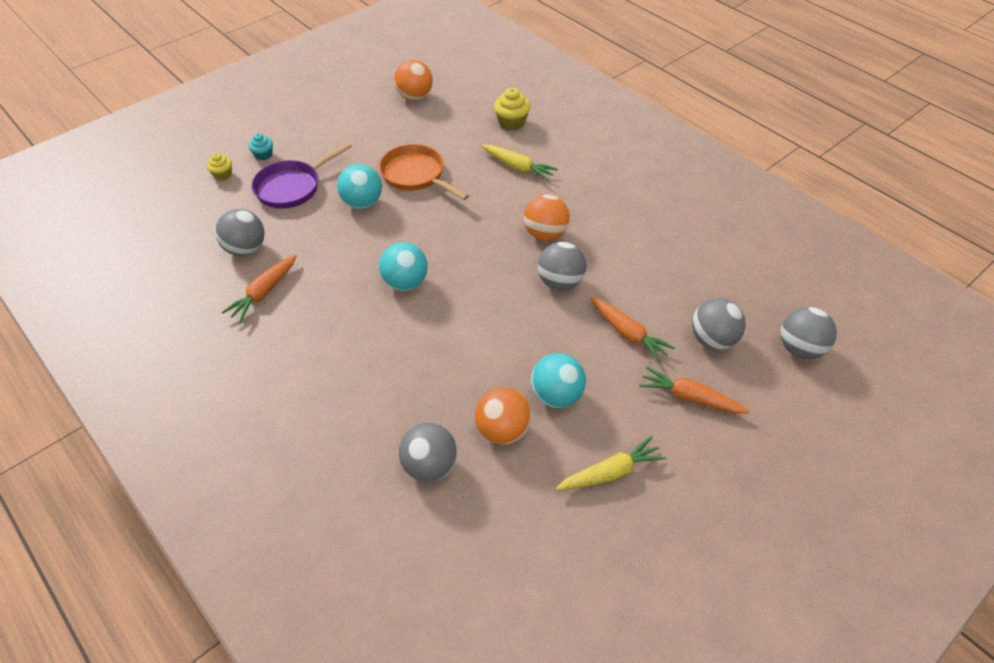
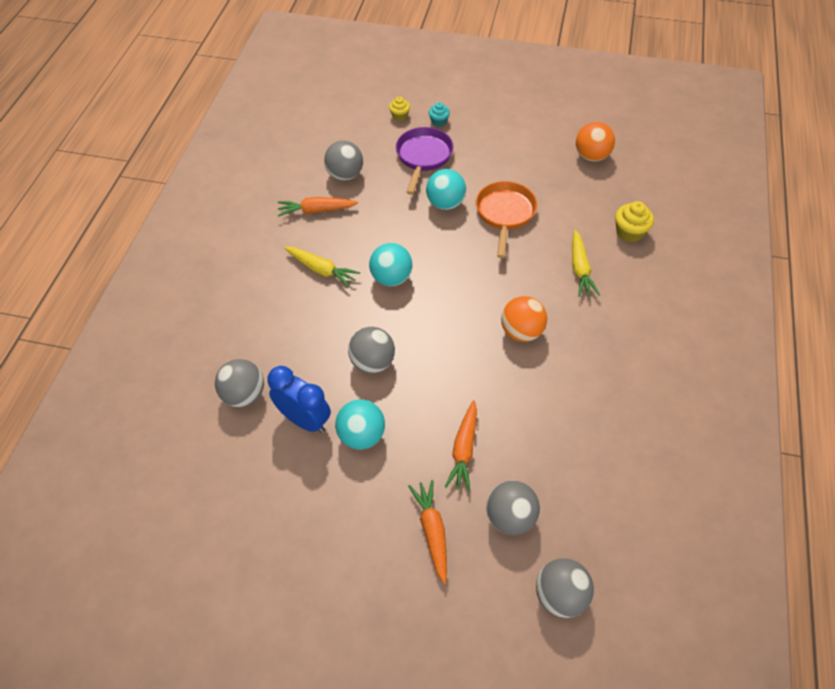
camera: 55 degrees right, 5 degrees up
(292, 187) = (423, 157): purple pan -> purple pan turned 90 degrees clockwise
(503, 430) = (304, 420): orange ball -> blue clock
(560, 282) = (478, 372): grey ball -> grey ball (372, 362)
(610, 473) = (317, 512): yellow carrot -> yellow carrot (321, 270)

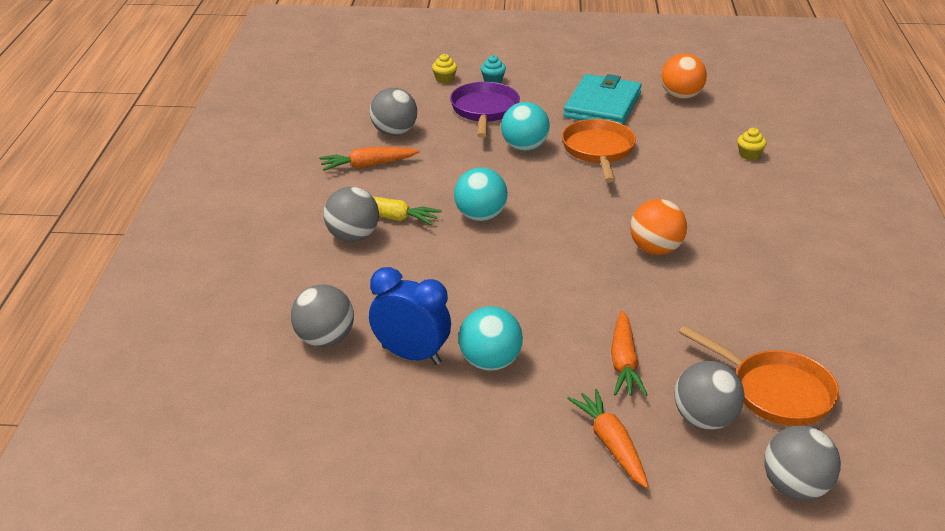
camera: 10 degrees left, 20 degrees down
(372, 362) = (481, 293): grey ball -> grey ball (353, 237)
(522, 160) = (602, 105): none -> turquoise wallet
(574, 496) = (775, 392): none -> orange pan
(580, 269) = (704, 190): yellow carrot -> none
(629, 232) = (749, 155): yellow cupcake -> yellow cupcake, size x0.63

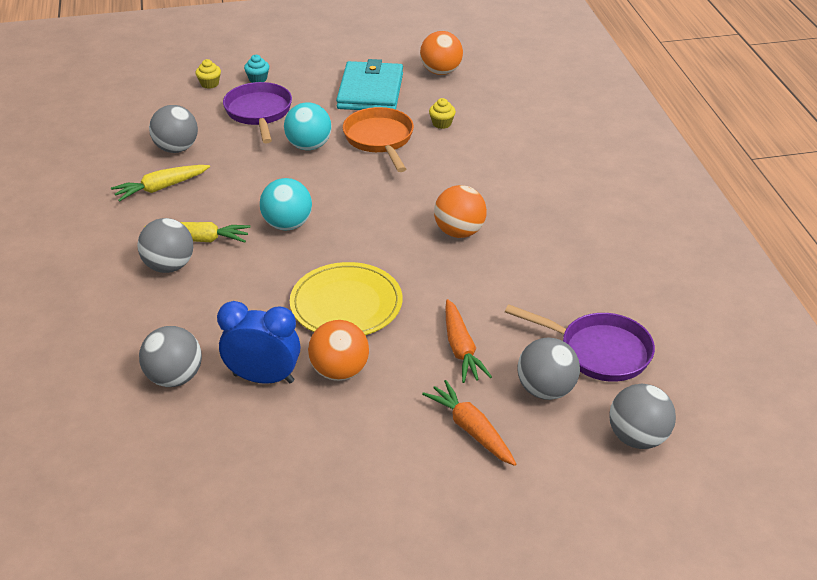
camera: 15 degrees left, 5 degrees up
(368, 165) = (161, 188): orange carrot -> yellow carrot
(490, 362) = (339, 371): turquoise ball -> orange ball
(516, 299) = (346, 304): none -> yellow plate
(749, 155) = (518, 123): yellow cupcake -> yellow cupcake (442, 123)
(775, 392) = (599, 351): orange pan -> purple pan

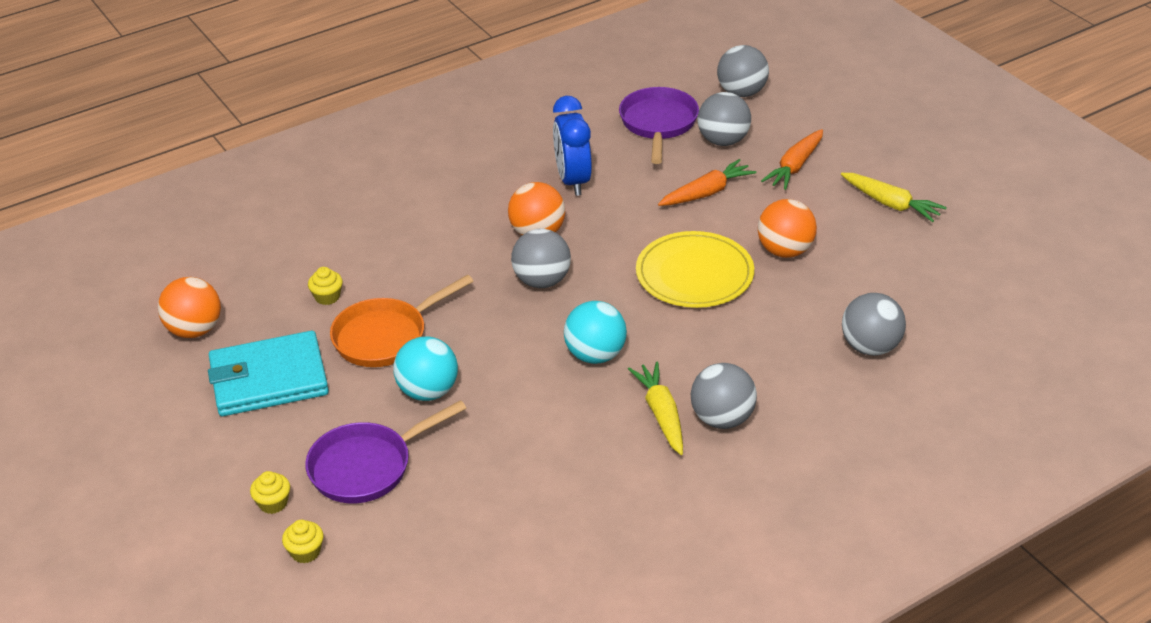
camera: 110 degrees left, 0 degrees up
(161, 188) = (585, 490): yellow carrot -> yellow carrot (890, 204)
(176, 148) = (491, 514): grey ball -> grey ball (542, 281)
(258, 79) = (273, 503): turquoise cupcake -> yellow cupcake
(263, 378) = (827, 292): blue clock -> blue clock (573, 181)

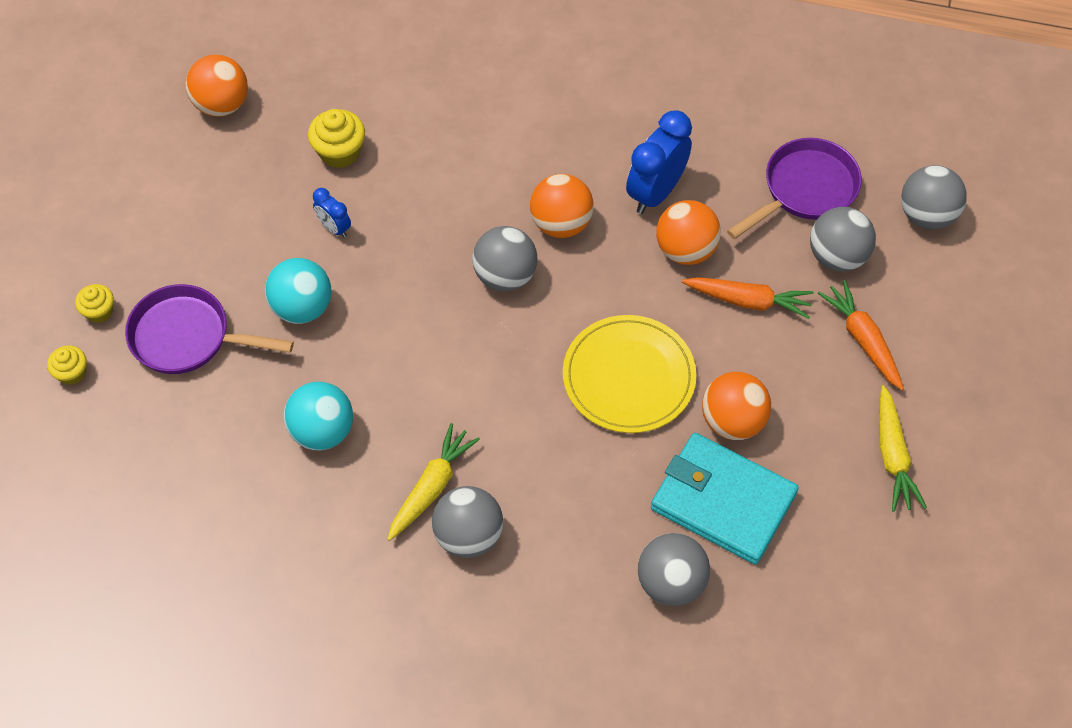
camera: 45 degrees right, 20 degrees up
(268, 379) = (217, 196): turquoise wallet -> turquoise wallet (722, 501)
(327, 297) = (339, 152): yellow cupcake -> yellow cupcake, size x1.59
(386, 336) = (334, 228): orange pan -> blue clock
(595, 355) = (455, 385): turquoise ball -> turquoise ball (322, 431)
(633, 195) = (685, 250): none -> orange ball
(795, 166) = (862, 339): orange carrot -> orange carrot turned 75 degrees clockwise

